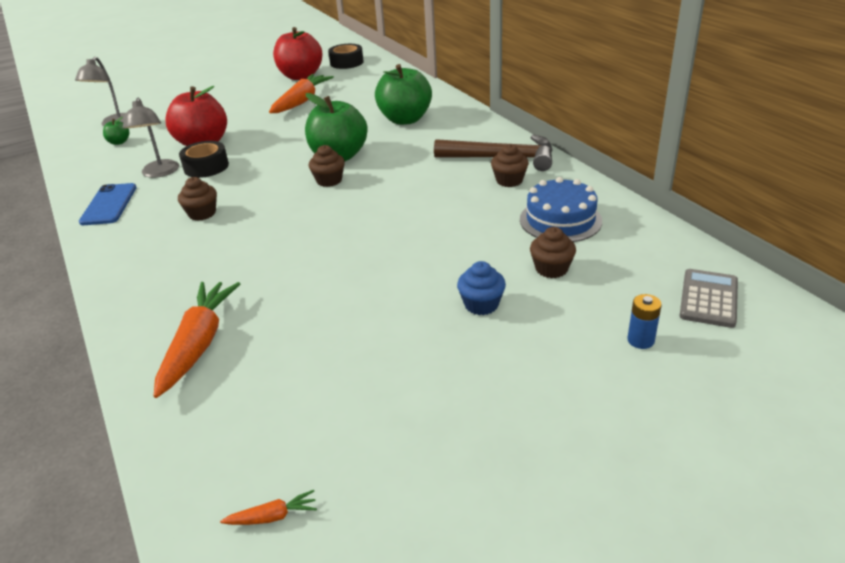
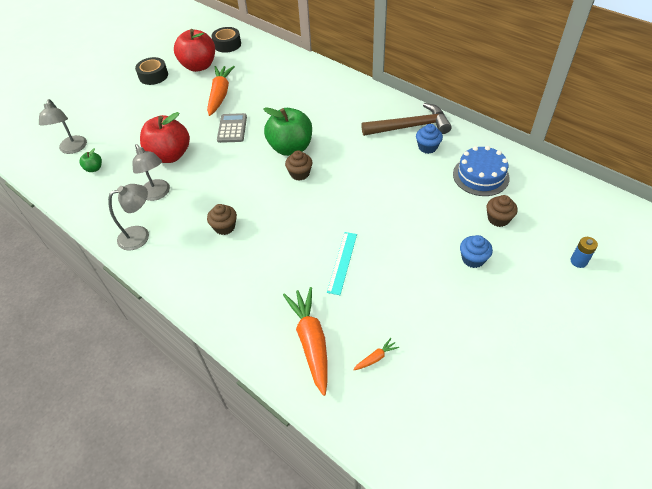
camera: 20 degrees left, 15 degrees up
(109, 204) = (140, 235): blue phone -> grey lamp
(206, 167) = (192, 180): black tape -> black tape (153, 76)
(273, 516) = (450, 449): orange carrot -> orange carrot (376, 358)
(306, 272) = (342, 262): none -> turquoise ruler
(405, 119) = (316, 100): green apple -> none
(509, 180) = (427, 147): brown cupcake -> blue cupcake
(708, 299) = (599, 220): grey calculator -> grey calculator (232, 128)

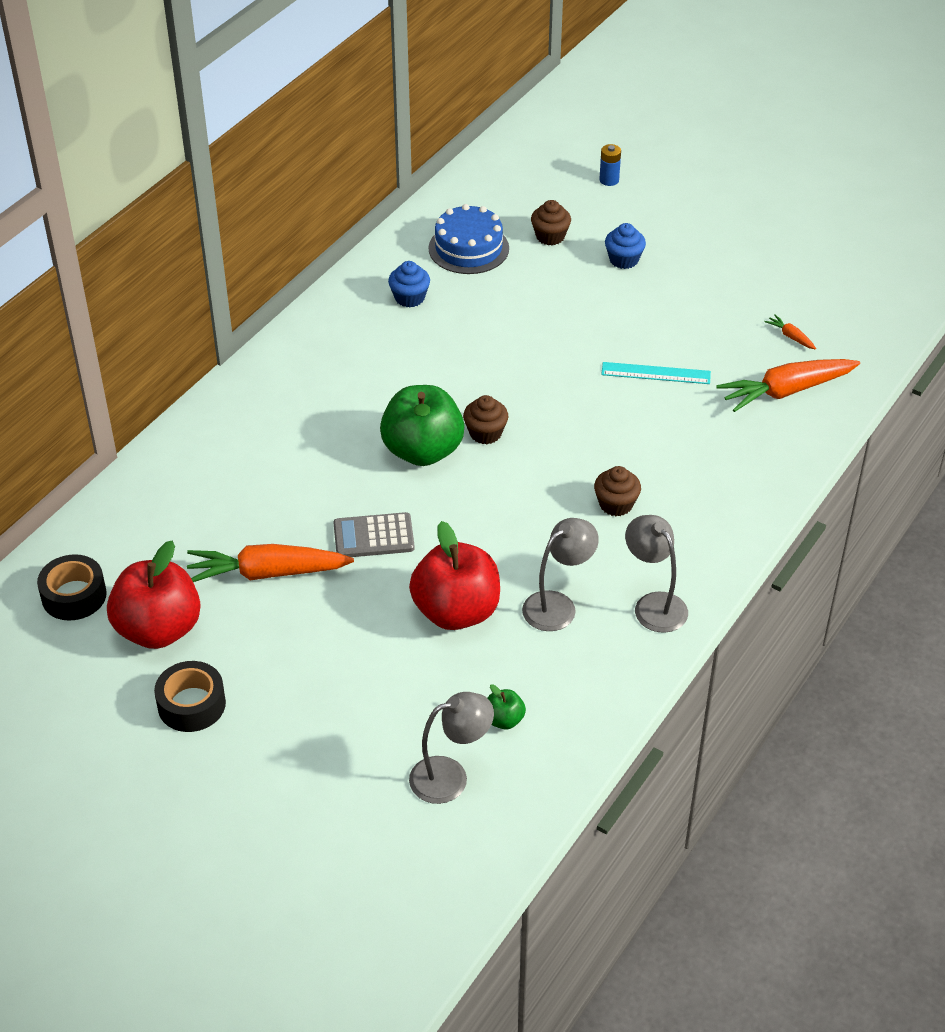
camera: 100 degrees left, 5 degrees down
(410, 126) = (360, 316): brown hammer -> none

